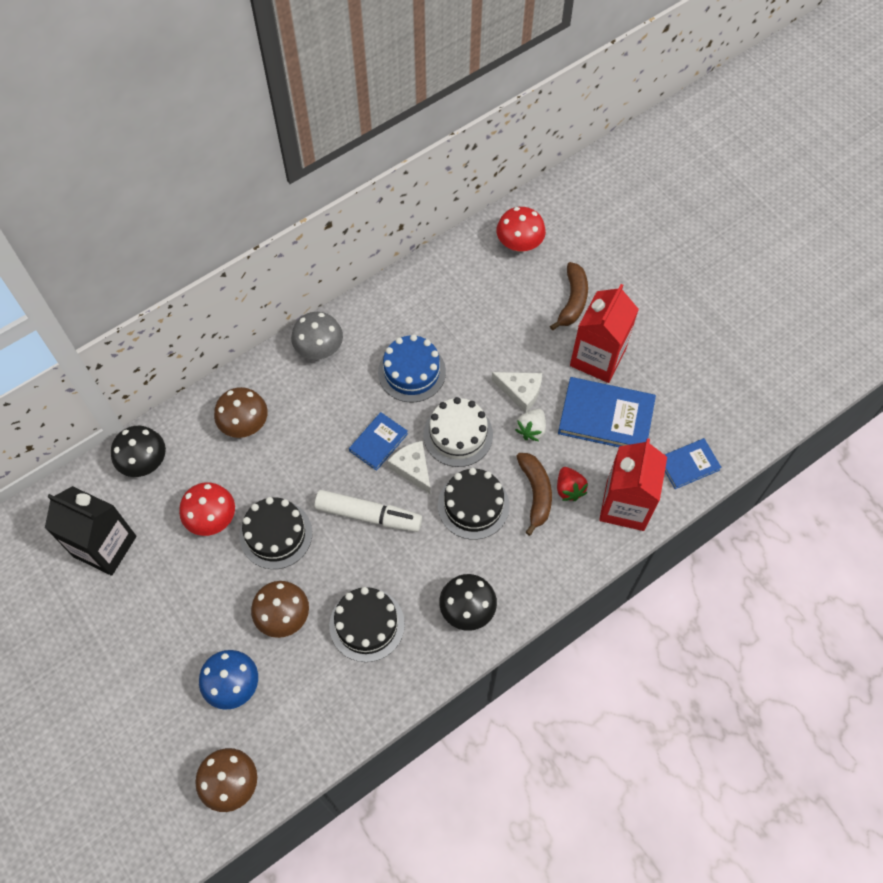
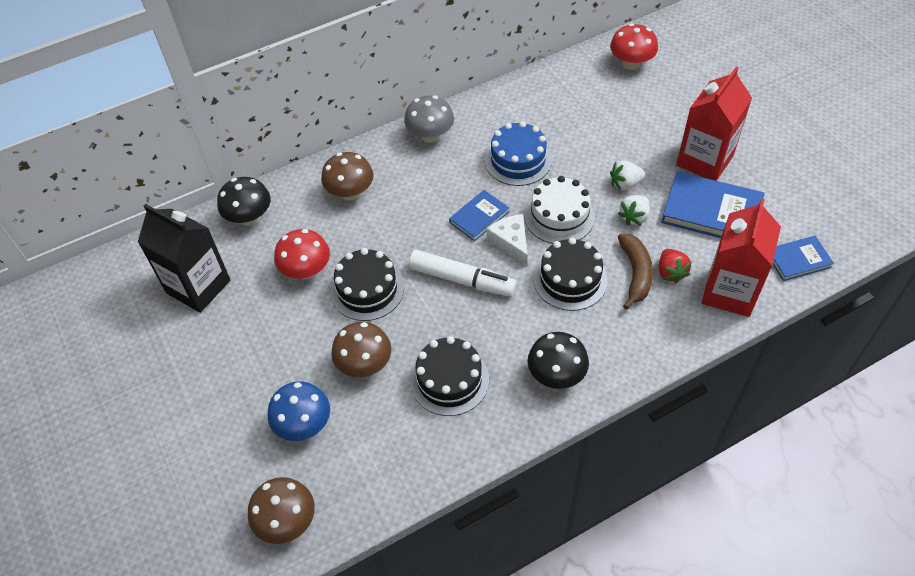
camera: 10 degrees right, 10 degrees down
(520, 392) = (625, 184): white cheese -> white strawberry
(572, 300) = (681, 112): brown banana -> none

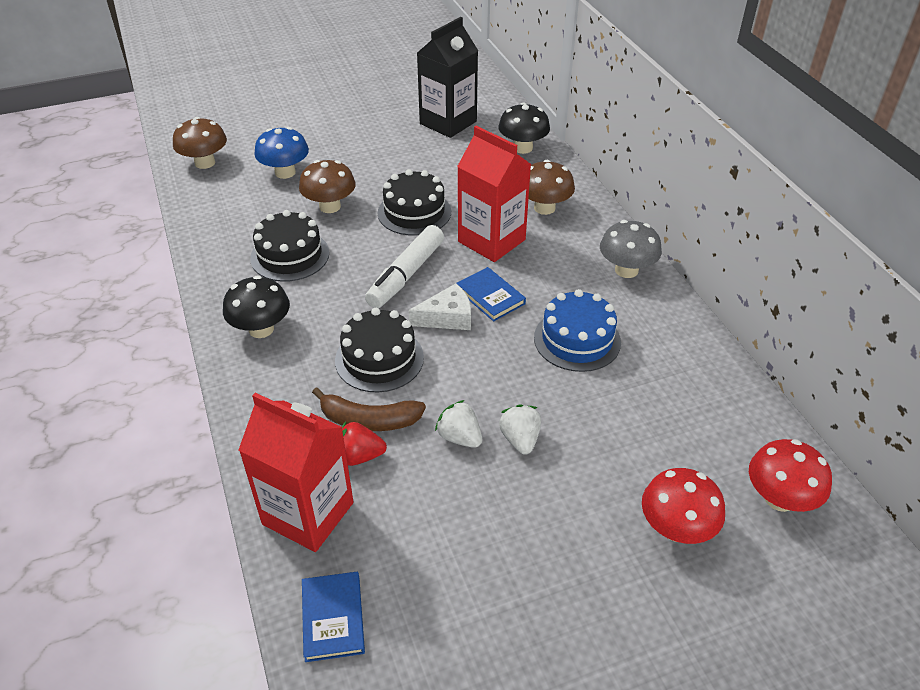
camera: 95 degrees right, 10 degrees down
(306, 270) = (449, 178): red mushroom -> red mushroom (676, 528)
(559, 216) = (477, 364): white cake -> none
(704, 160) = (553, 547): red carton -> red carton (491, 241)
(711, 211) = (451, 529): blue book -> none

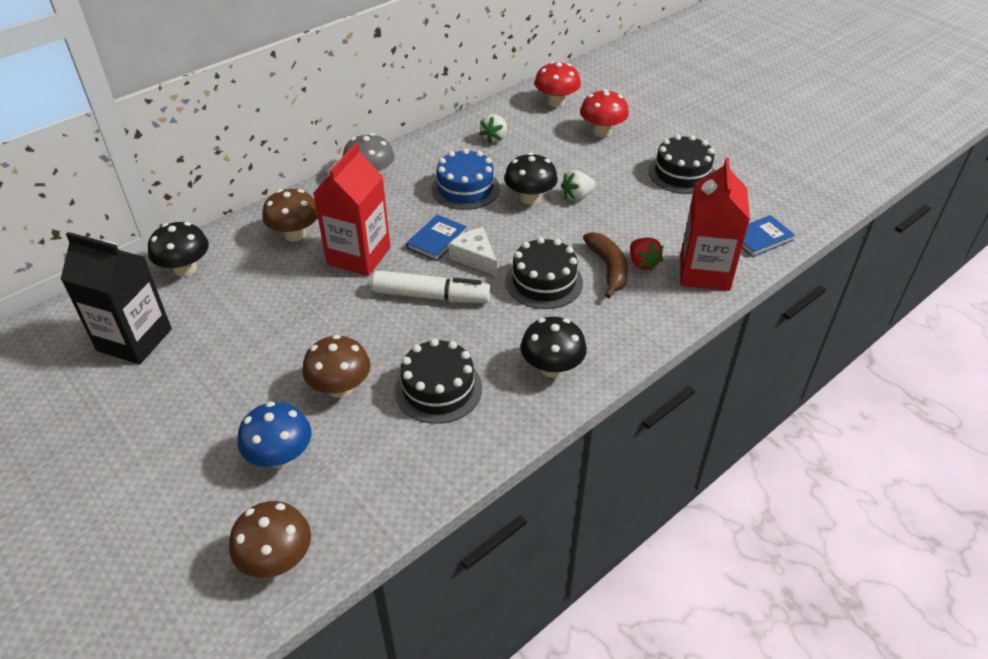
camera: 110 degrees left, 0 degrees up
(414, 212) = (330, 318): black cake -> black cake (682, 173)
(459, 437) = (593, 222): white strawberry -> white strawberry (494, 138)
(535, 392) = (530, 198): none -> black mushroom

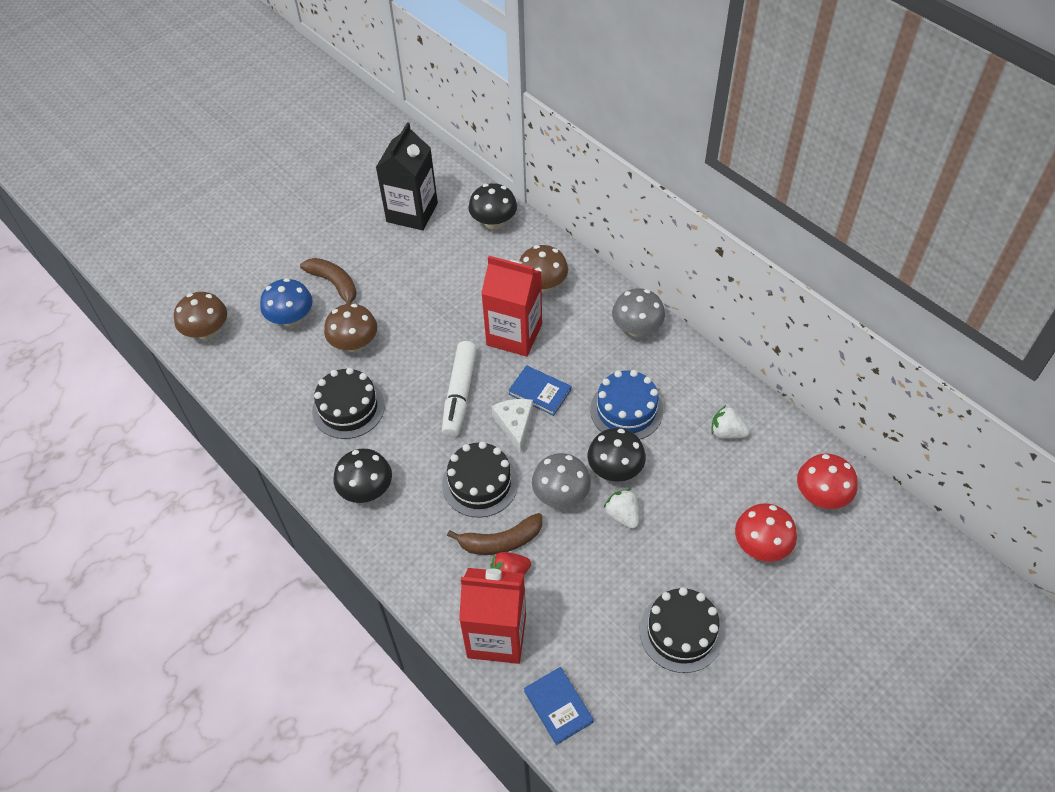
camera: 90 degrees right, 10 degrees up
(233, 413) = (334, 284): none -> brown banana
(475, 257) = (515, 425): white cheese -> white cheese turned 60 degrees counterclockwise
(557, 230) = (561, 495): none -> grey mushroom

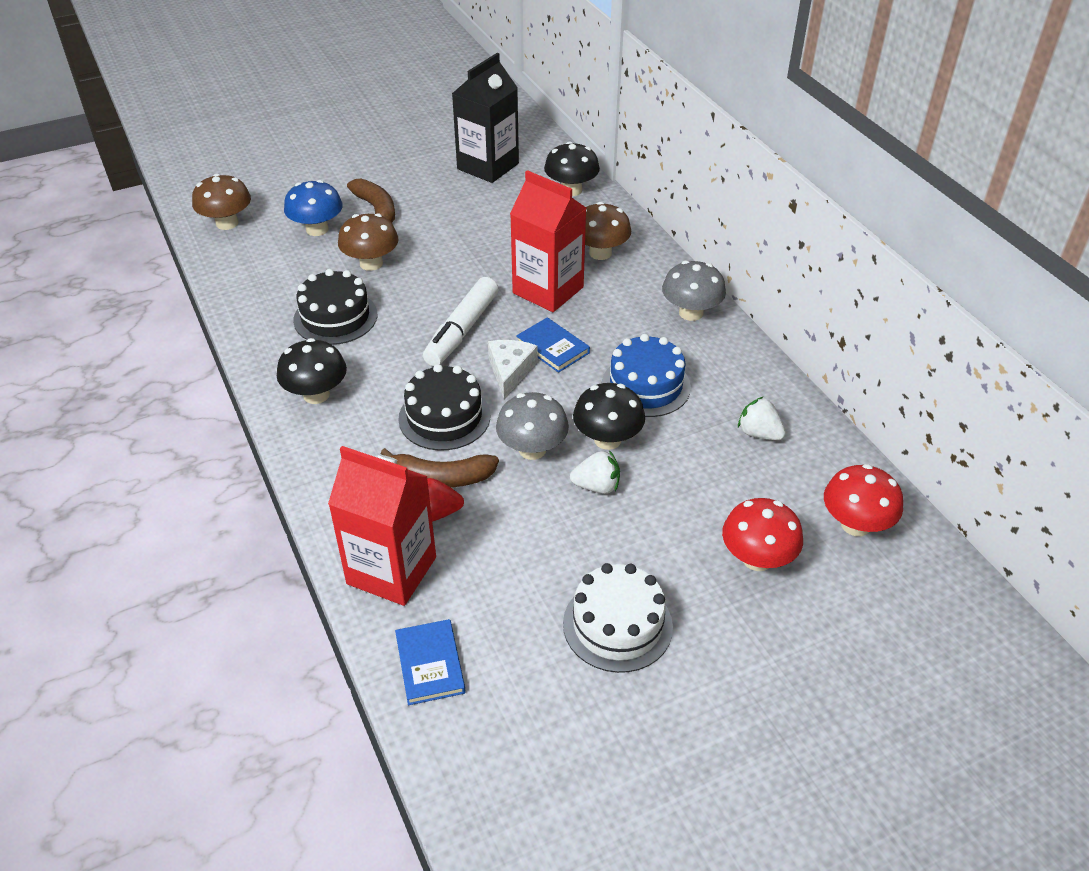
camera: 15 degrees right, 10 degrees down
(622, 515) = (597, 486): white strawberry -> white strawberry turned 105 degrees clockwise
(681, 632) = (617, 625): black cake -> white cake

